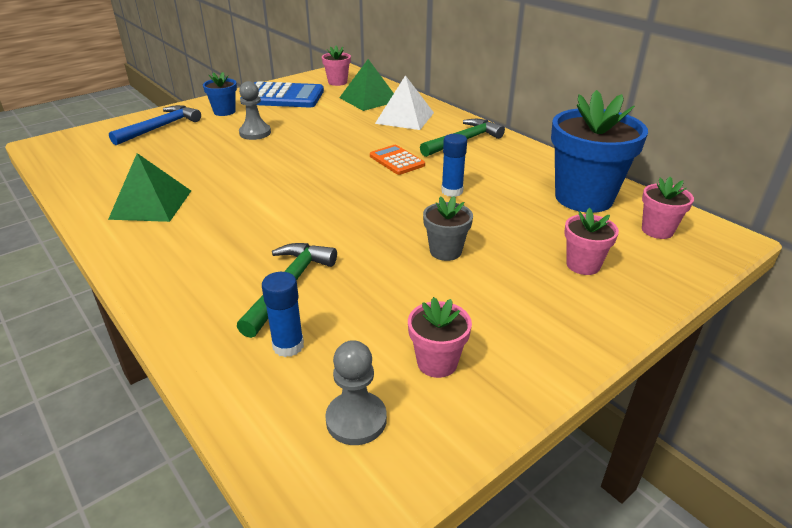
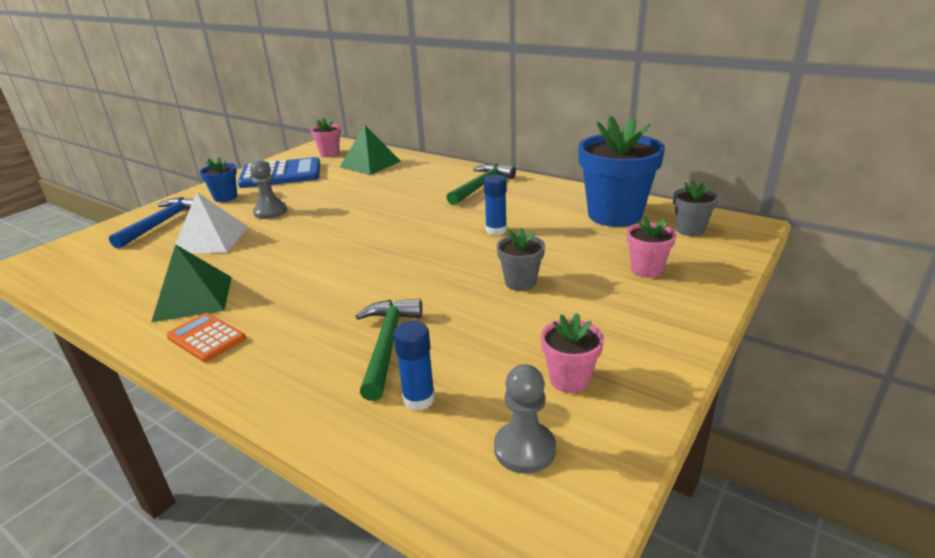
camera: 15 degrees left, 5 degrees down
(397, 160) = (428, 213): orange calculator -> orange calculator (206, 338)
(404, 118) = (414, 175): white pyramid -> white pyramid (211, 239)
(657, 230) = (690, 230): pink flower pot -> grey flower pot

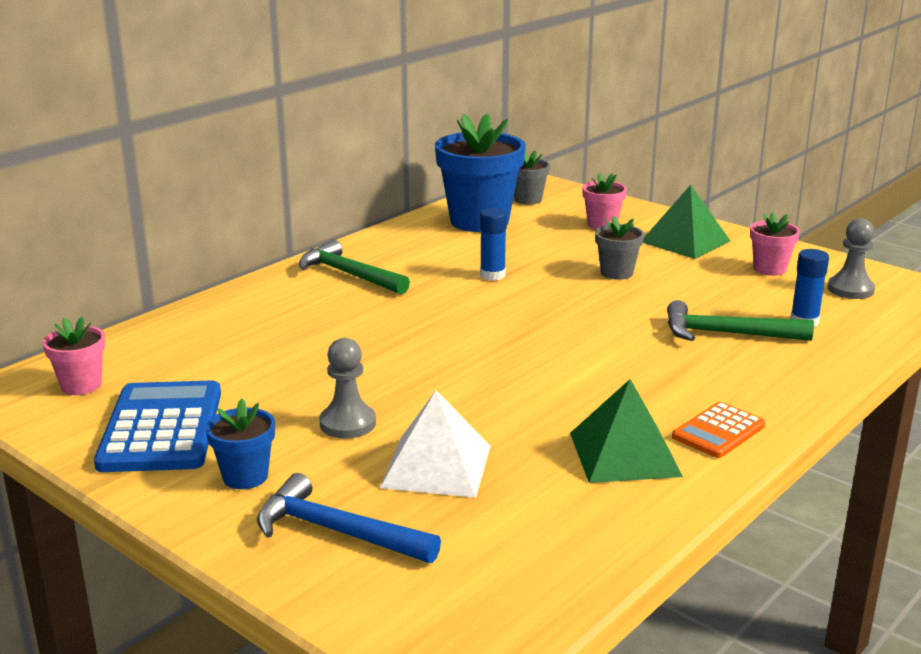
camera: 85 degrees left, 5 degrees down
(370, 164) = (182, 347): green pyramid -> green pyramid (685, 241)

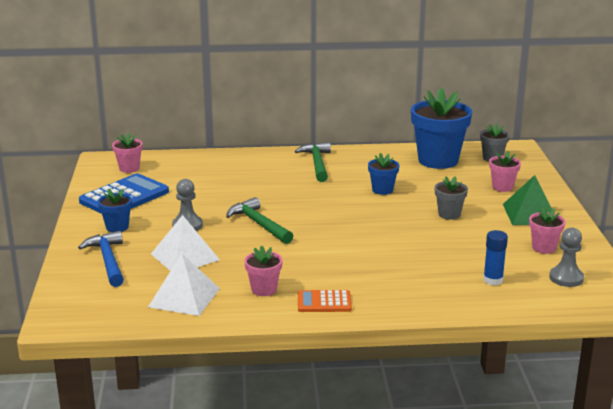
camera: 45 degrees right, 0 degrees up
(492, 275) = (382, 190): blue glue stick -> blue flower pot
(556, 520) = (184, 297): none -> white pyramid
(624, 454) = (264, 289): green pyramid -> pink flower pot
(727, 334) = (434, 266): green hammer -> green hammer (259, 224)

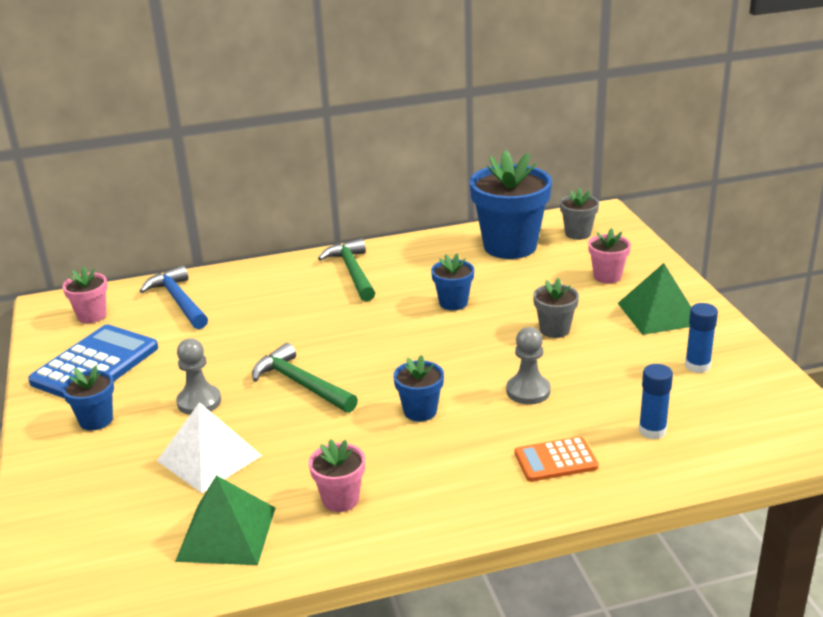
camera: 10 degrees left, 5 degrees up
(108, 260) = (95, 483): blue hammer -> blue hammer (178, 301)
(184, 297) = (226, 534): white pyramid -> green pyramid
(324, 302) = (434, 508): orange calculator -> orange calculator (556, 460)
(335, 249) = (420, 411): none -> blue flower pot
(544, 248) = (697, 366): pink flower pot -> blue glue stick
(566, 278) = (746, 411): grey pawn -> grey pawn (528, 391)

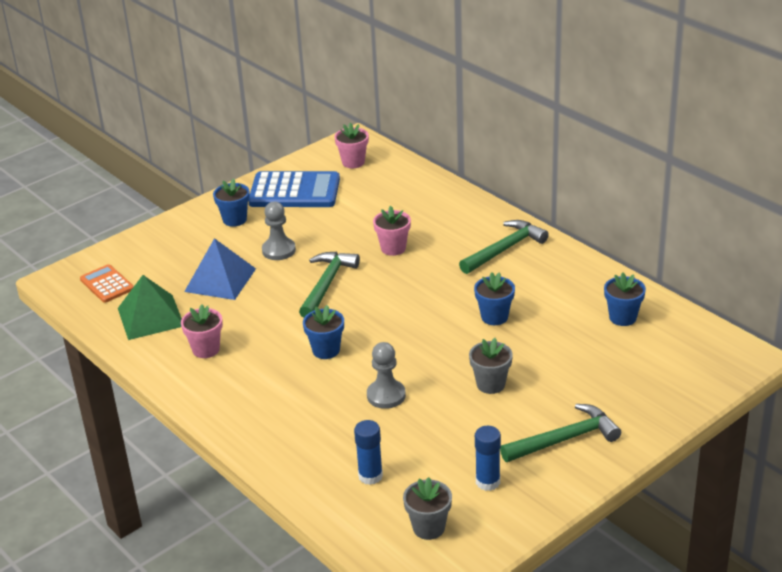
camera: 65 degrees right, 5 degrees up
(178, 301) = (399, 188): blue hammer -> none
(209, 458) = (220, 280): white pyramid -> blue pyramid
(510, 246) = (622, 317): blue flower pot -> blue flower pot, size x0.49
(556, 460) = (302, 434): orange calculator -> orange calculator (107, 284)
(578, 233) = (685, 351): grey flower pot -> grey flower pot (428, 528)
(607, 276) = (611, 391): pink flower pot -> pink flower pot (393, 248)
(658, 313) = (564, 439): green pyramid -> green hammer

